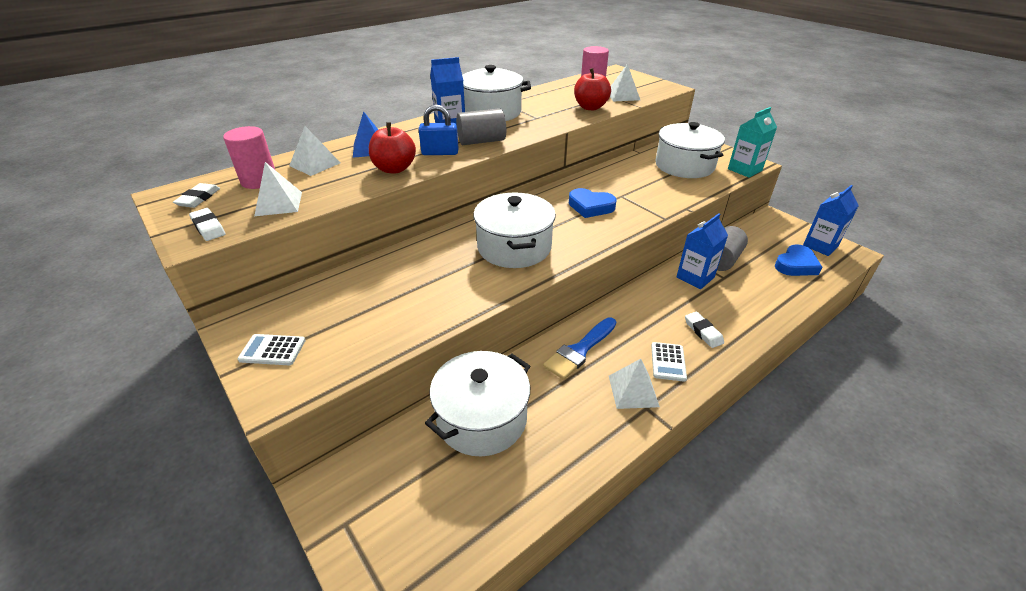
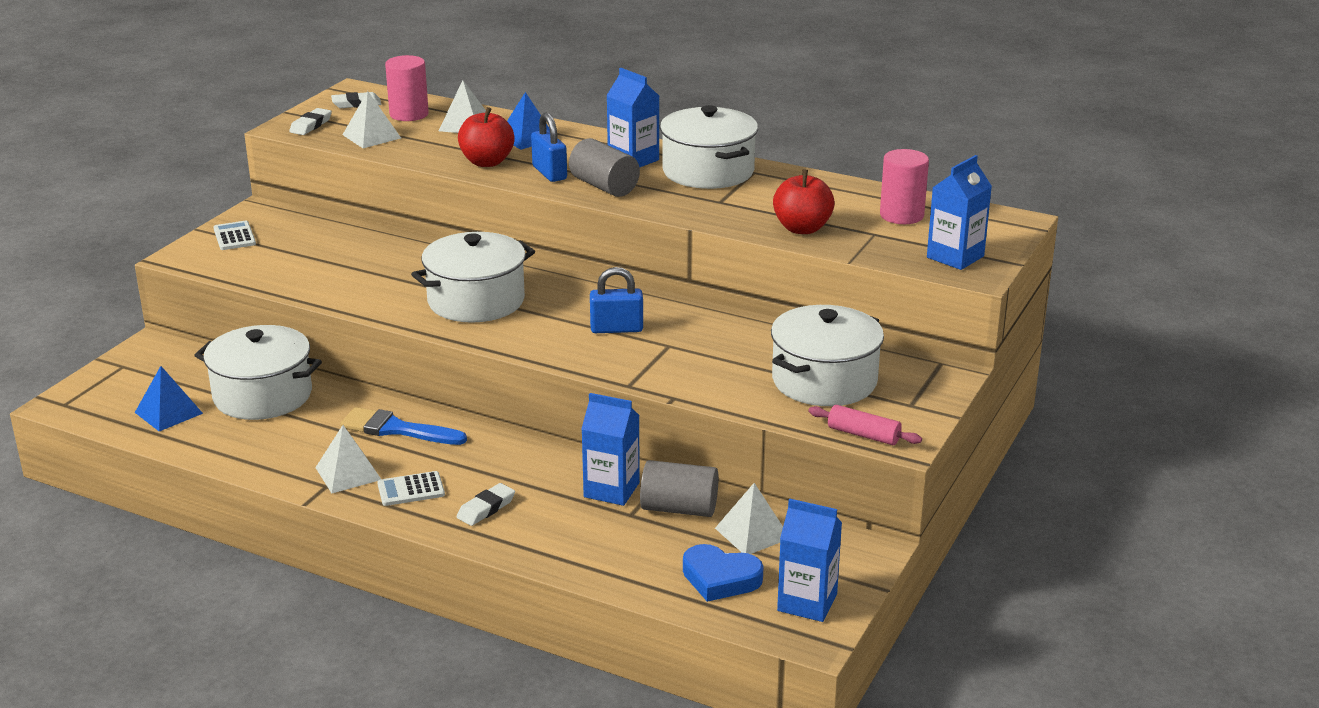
camera: 65 degrees right, 10 degrees down
(470, 498) = (168, 413): none -> blue pyramid
(590, 206) = (616, 329): blue heart -> blue padlock
(623, 96) = (884, 243): white pyramid -> white pyramid (752, 533)
(648, 87) = (955, 257): none -> blue carton
(744, 170) = (863, 435): turquoise carton -> pink rolling pin

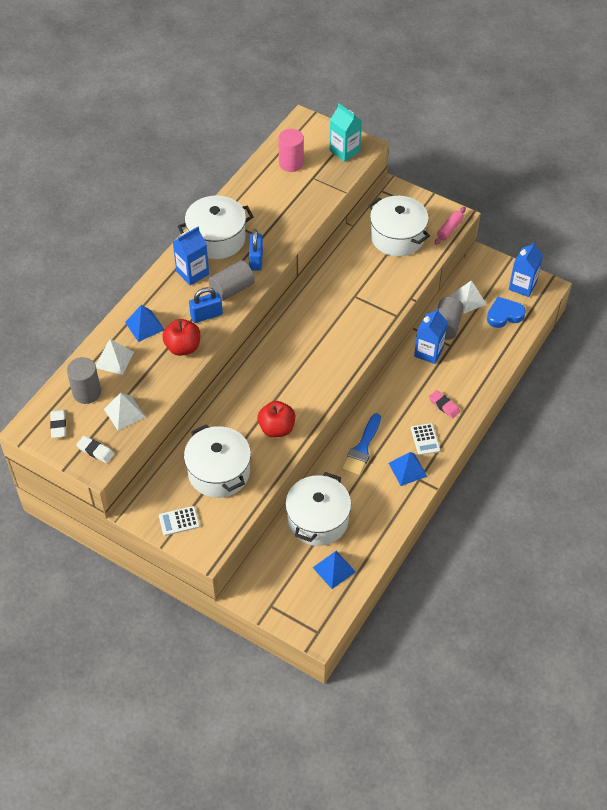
camera: 85 degrees left, 25 degrees up
(348, 473) = (407, 469): white pyramid -> blue pyramid
(409, 114) = (87, 392): pink cylinder -> grey cylinder
(476, 301) = (292, 382): white pot -> white pot (219, 472)
(486, 508) = (444, 405): white eraser -> pink eraser
(616, 329) = (334, 317): blue padlock -> blue padlock (256, 260)
(720, 578) = (504, 315): blue heart -> blue heart turned 135 degrees counterclockwise
(802, 228) = (303, 206): red apple -> red apple (277, 428)
(955, 257) = (344, 151): blue carton -> turquoise carton

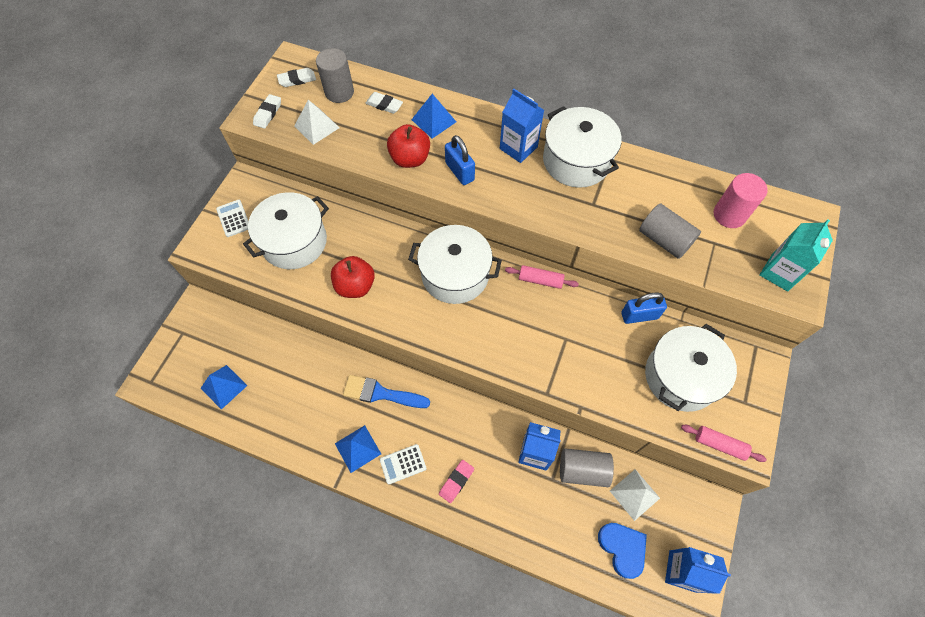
camera: 80 degrees right, 10 degrees up
(114, 359) = (384, 105): white pyramid -> white eraser
(232, 289) = (504, 188): grey cylinder -> grey cylinder (664, 240)
(256, 260) = (555, 204): blue padlock -> blue padlock (639, 315)
(300, 302) = (540, 280): none -> pink rolling pin
(318, 520) = (284, 361): white pot -> white pot (455, 274)

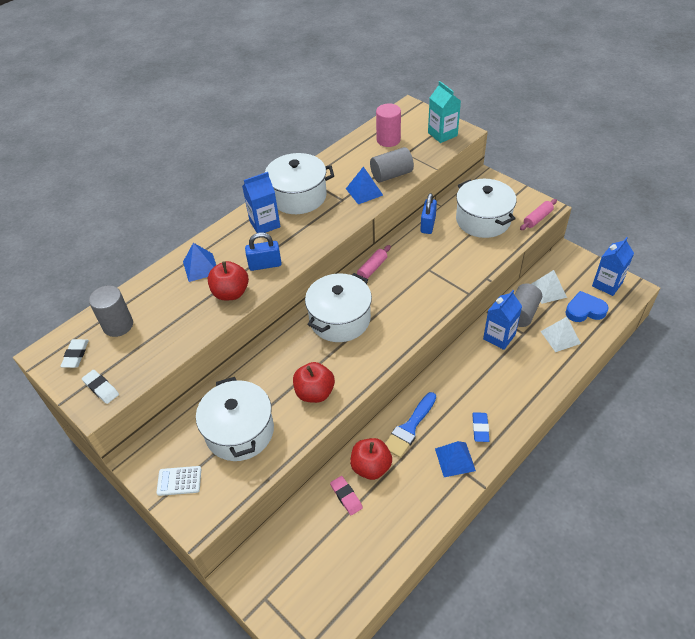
camera: 65 degrees left, 15 degrees down
(223, 386) = (347, 566): blue pyramid -> blue pyramid (364, 192)
(316, 126) = (147, 352): white pyramid -> white pyramid (560, 337)
(326, 372) = (371, 467): none -> red apple
(384, 105) = (158, 296): white eraser -> none
(403, 464) = (480, 428): white calculator -> blue eraser
(456, 481) = (507, 394): pink eraser -> pink eraser (346, 496)

